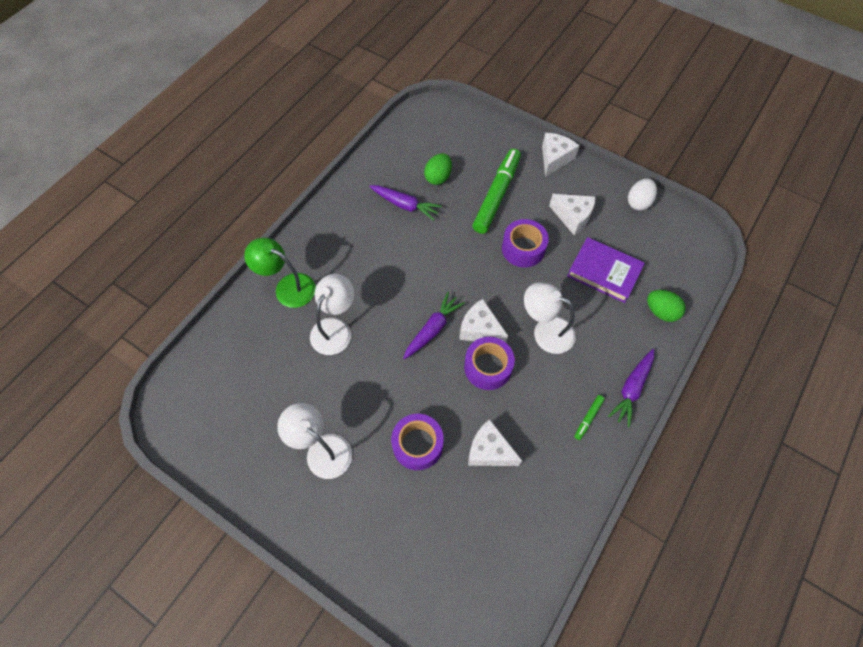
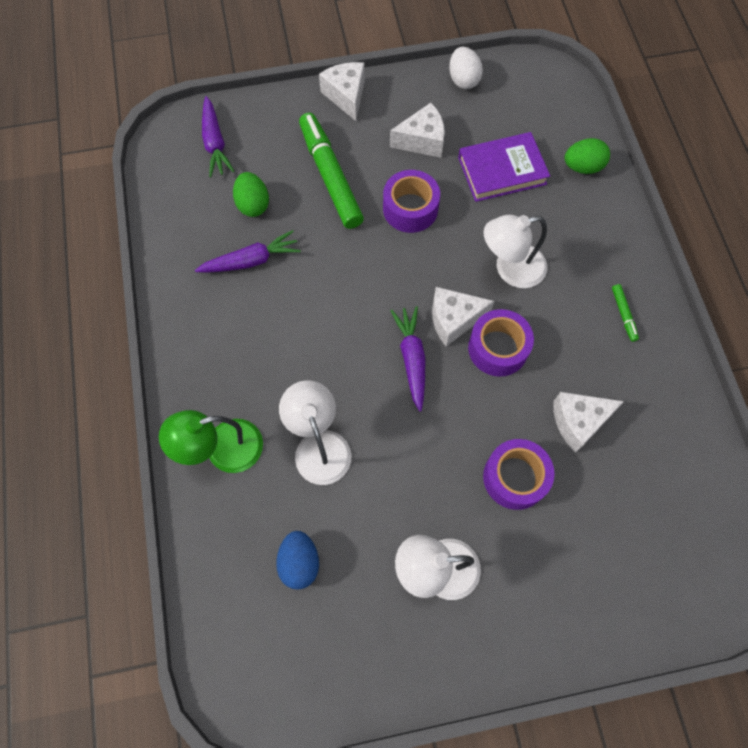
camera: 45 degrees left, 5 degrees up
(262, 376) = (299, 562): none -> blue egg
(631, 389) = (629, 257): purple carrot -> purple carrot (215, 143)

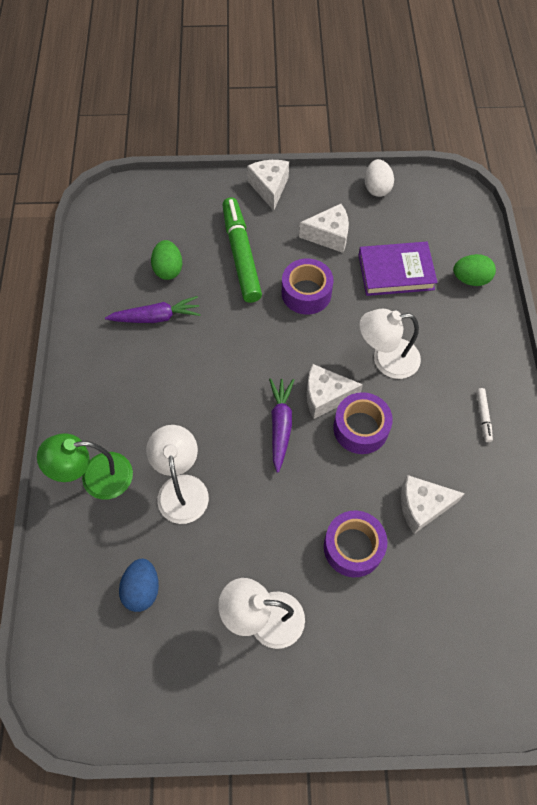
camera: 10 degrees right, 5 degrees down
(215, 143) = (147, 212): purple carrot -> none
(623, 314) = (483, 416): green marker -> white marker

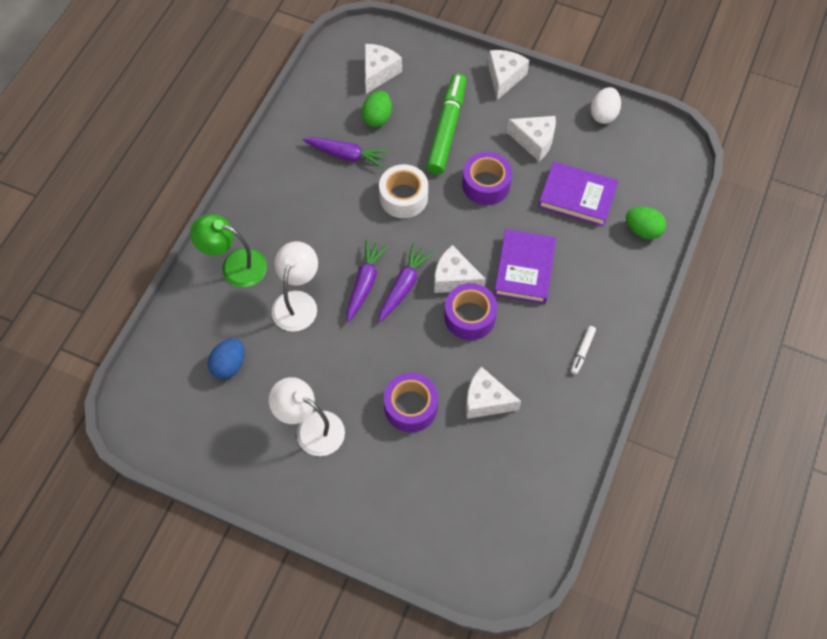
camera: 25 degrees right, 0 degrees up
(147, 226) = (378, 72): none -> white cheese
(234, 336) = (403, 197): none -> white tape
(240, 438) = (365, 283): none -> purple carrot
(386, 359) = (524, 269): white lamp -> purple book

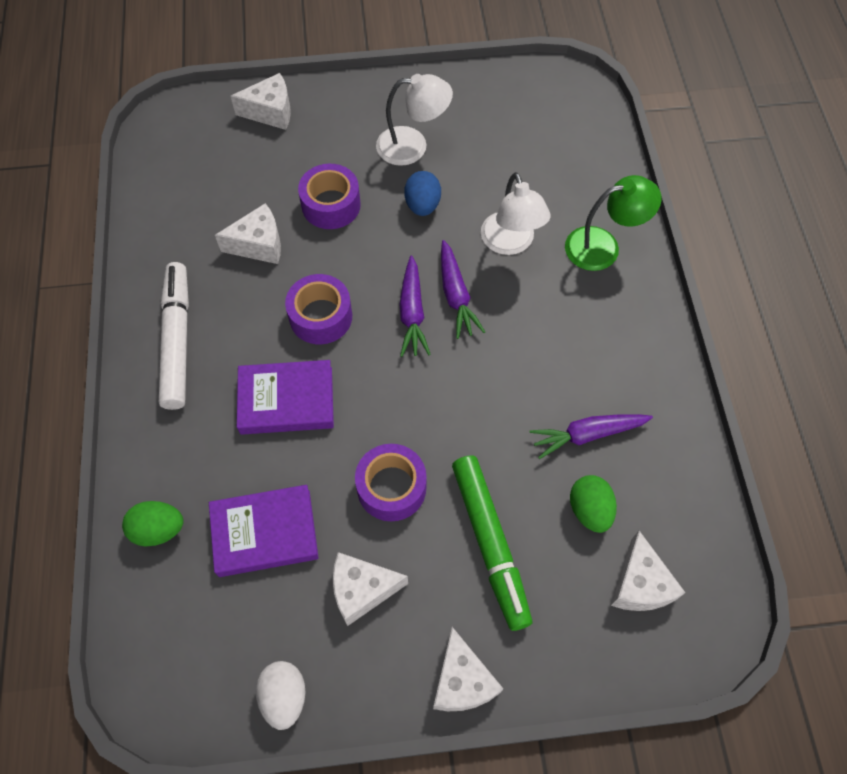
camera: 150 degrees right, 0 degrees up
(229, 365) = (529, 159): blue egg -> blue egg (422, 205)
(403, 197) = (481, 416): white tape -> none
(454, 278) = (361, 349): white cheese -> white cheese (270, 112)
(524, 269) = (286, 400): purple book -> purple book turned 75 degrees counterclockwise
(582, 351) = (177, 340): white marker -> white marker, size x2.38

